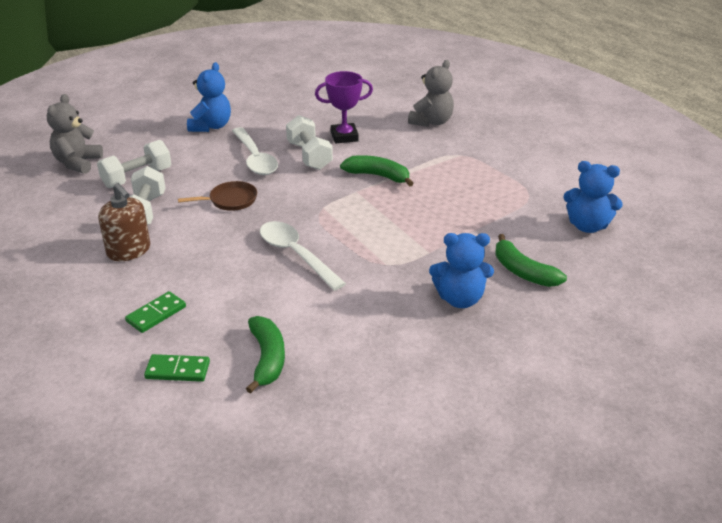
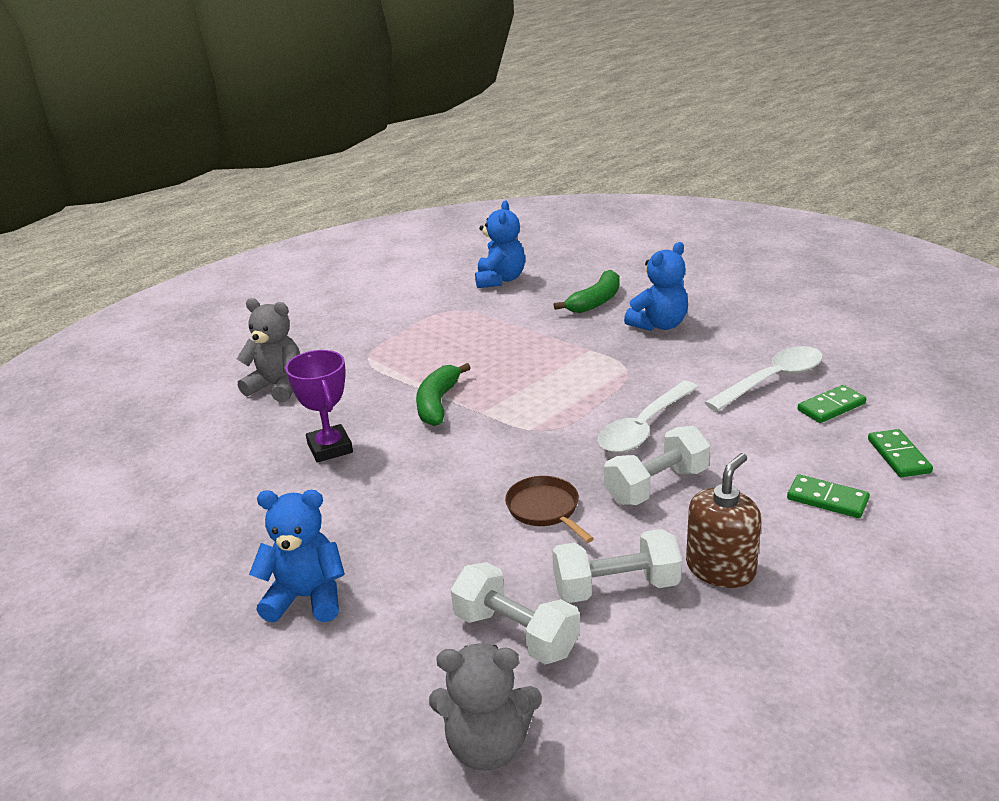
camera: 100 degrees left, 5 degrees down
(255, 158) = (415, 516): white spoon -> white spoon (772, 380)
(267, 359) = (831, 407): green banana -> green domino
(309, 156) = (395, 467): white dumbbell -> white dumbbell (656, 486)
(460, 299) = (659, 325): blue teddy bear -> blue teddy bear turned 60 degrees clockwise

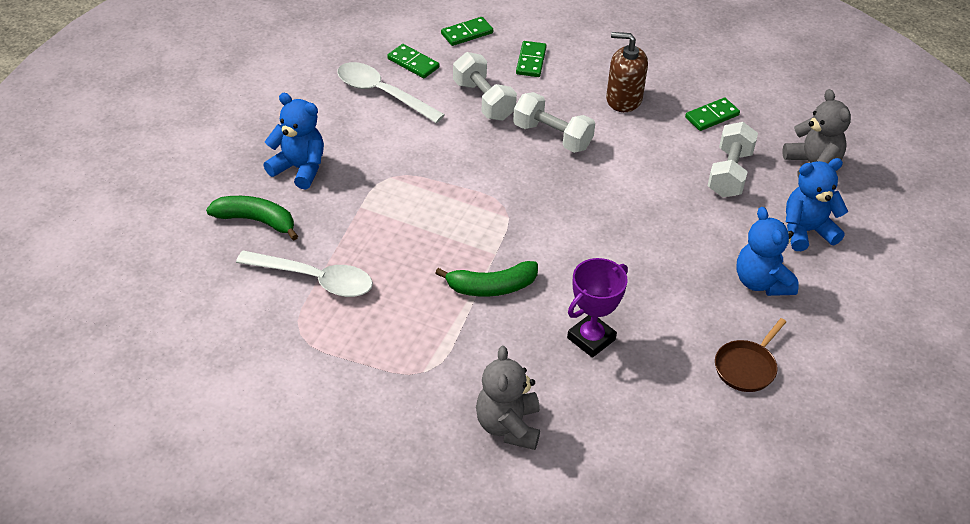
camera: 115 degrees left, 15 degrees up
(500, 280) = (212, 311): blue teddy bear -> blue teddy bear (806, 231)
(545, 509) = (606, 186): brown pan -> brown pan (746, 367)
(616, 587) = (665, 139): white dumbbell -> white dumbbell (483, 100)
(644, 427) = (479, 153): white spoon -> white spoon (314, 279)
(653, 656) = (712, 116): none -> green domino

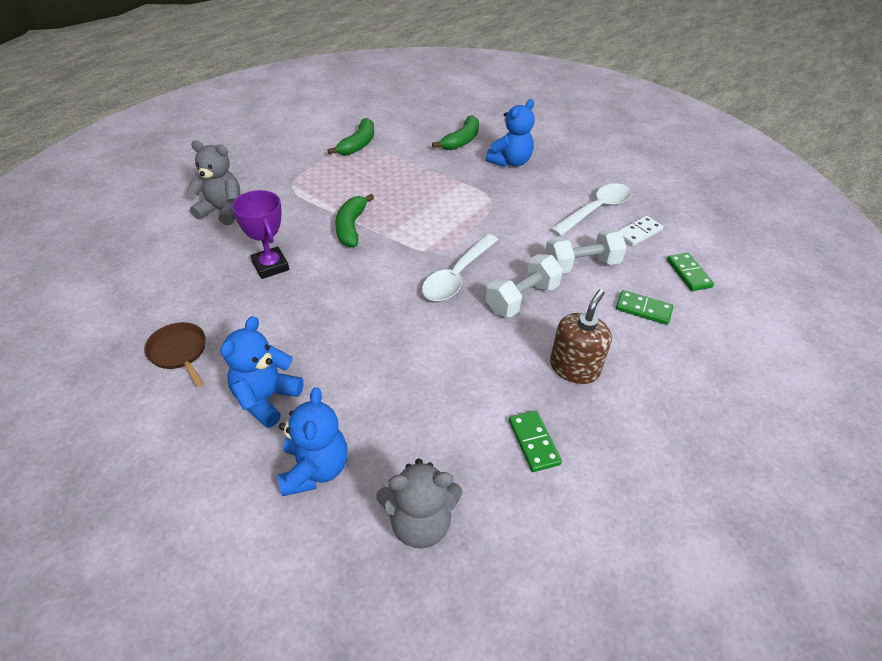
camera: 105 degrees right, 0 degrees up
(296, 328) = (358, 144): none -> green banana
(314, 279) = (397, 155): white spoon -> white spoon (457, 276)
(413, 63) = (639, 233): green domino -> white domino
(729, 173) = (431, 426): white dumbbell -> none
(761, 282) = (266, 399): blue teddy bear -> blue teddy bear turned 60 degrees counterclockwise

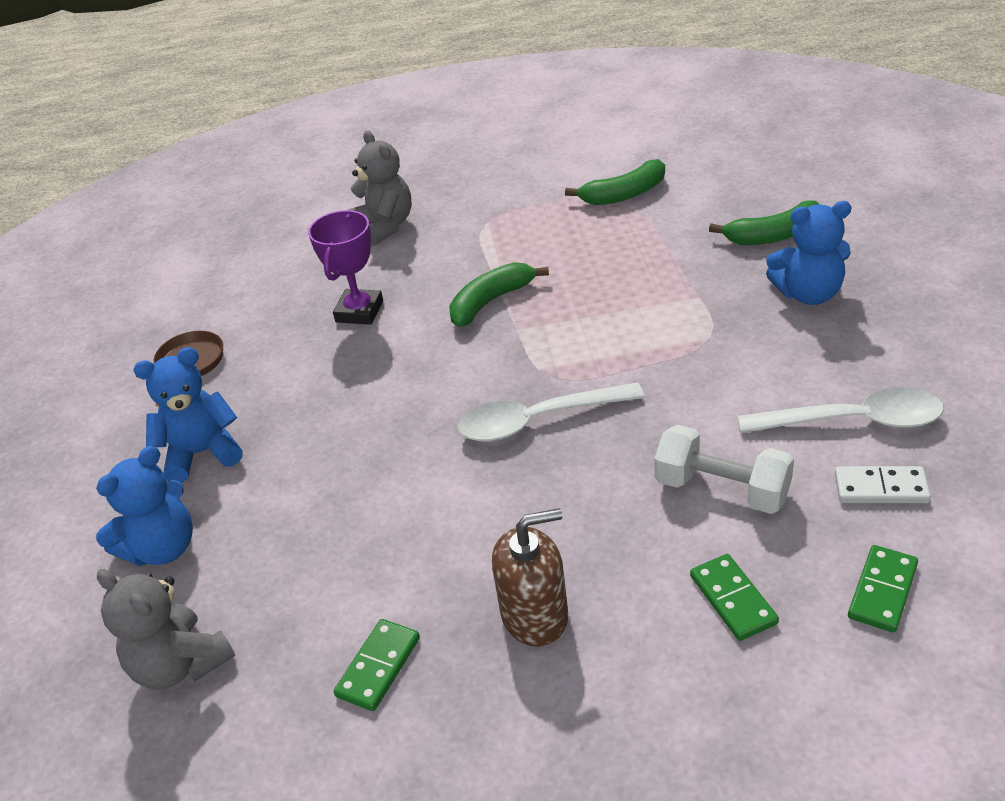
camera: 50 degrees right, 5 degrees down
(522, 299) = (581, 491): white dumbbell -> none

